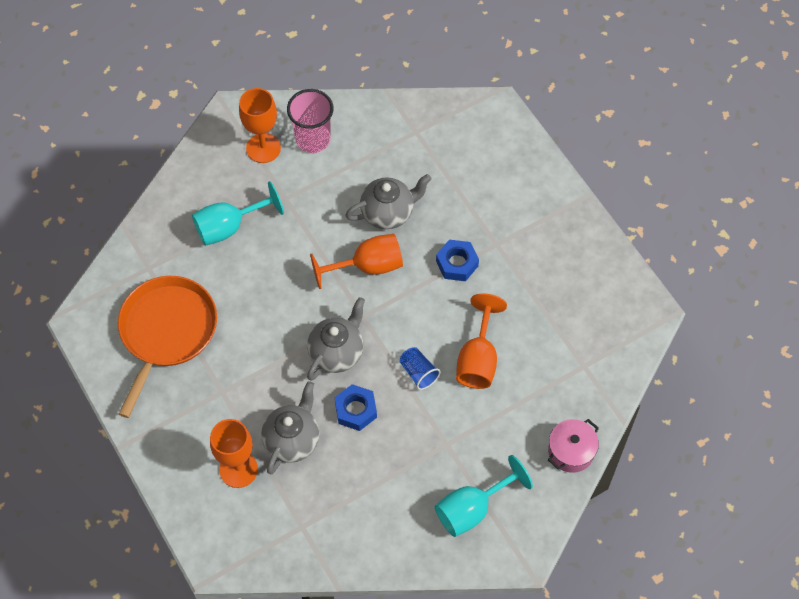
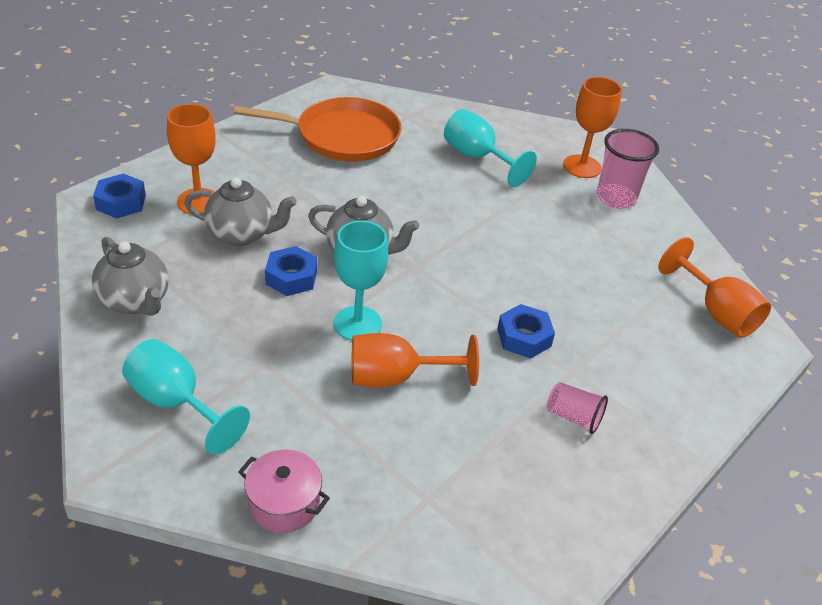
camera: 70 degrees right, 20 degrees down
(224, 534) = (121, 202): none -> blue nut
(368, 266) = (481, 261): orange goblet -> orange goblet (716, 312)
(388, 213) = (560, 267): grey teapot -> grey teapot (135, 301)
(418, 372) = (357, 323): blue cup -> turquoise goblet
(536, 258) = (573, 417): none -> pink cup

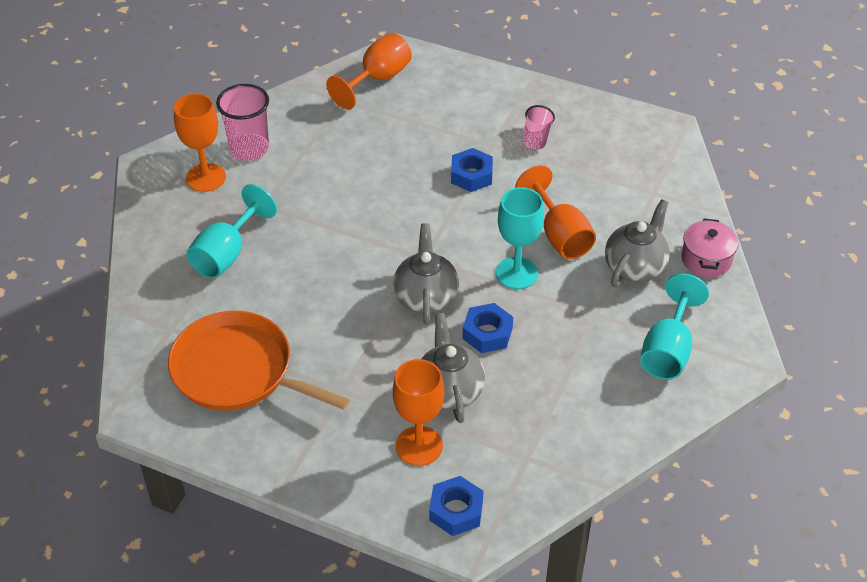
camera: 105 degrees left, 5 degrees up
(135, 301) = (583, 428): grey teapot -> grey teapot (635, 267)
(342, 136) = (238, 371): orange pan -> orange pan turned 45 degrees counterclockwise

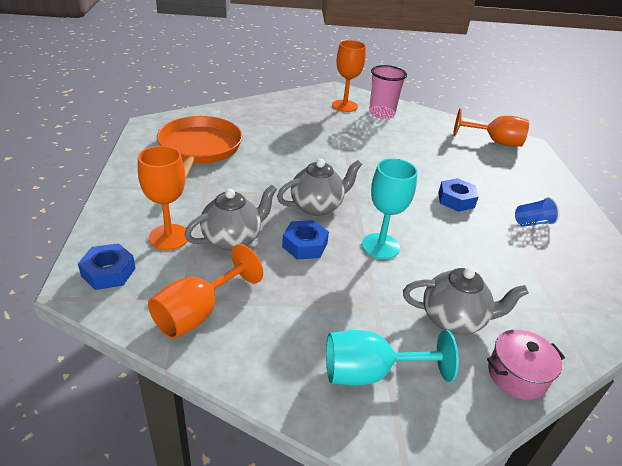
camera: 60 degrees right, 10 degrees down
(226, 254) = (291, 124): turquoise goblet -> none
(536, 138) = (532, 222): pink cup -> blue cup
(559, 235) = (444, 260): orange goblet -> orange goblet (197, 313)

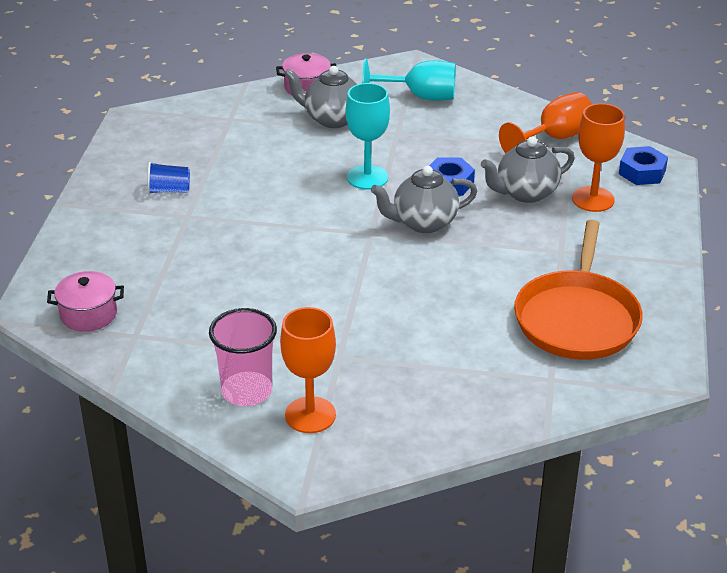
camera: 165 degrees left, 0 degrees up
(456, 200) = (240, 222): blue nut -> none
(494, 142) = (88, 314): orange goblet -> pink pot

